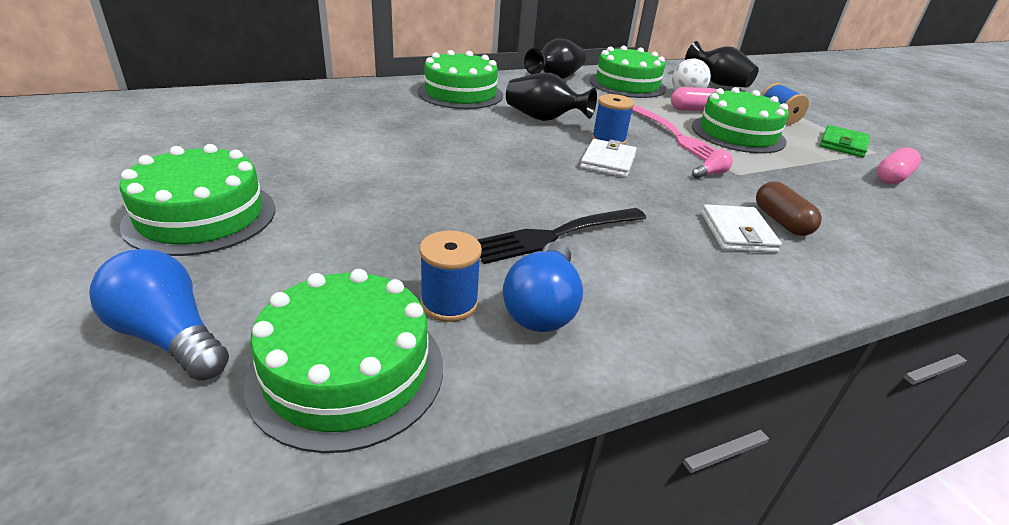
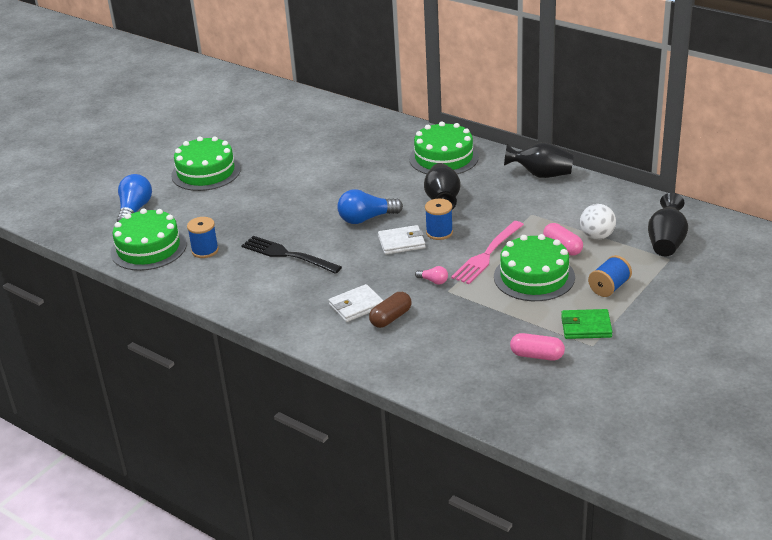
camera: 65 degrees right, 0 degrees up
(542, 306) = (224, 271): blue light bulb -> blue light bulb (366, 219)
(627, 84) = (580, 205): green cake -> none

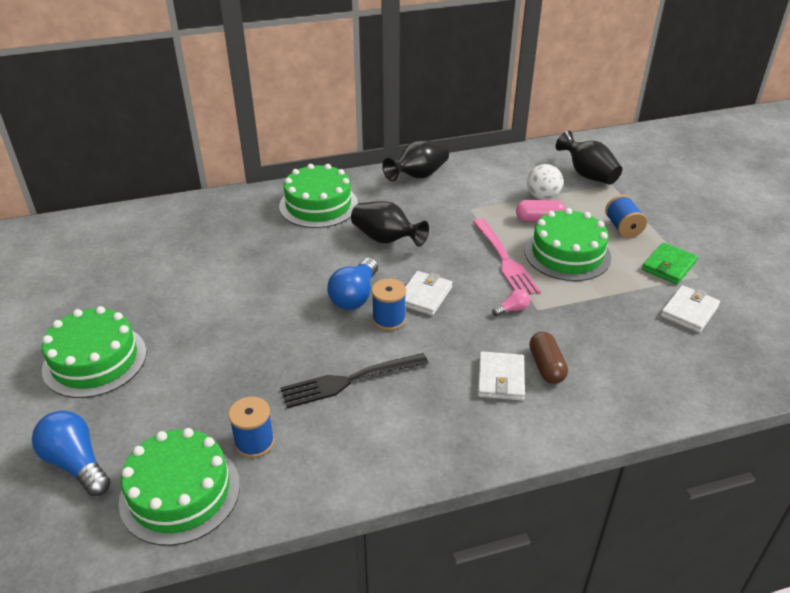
camera: 55 degrees left, 5 degrees up
(439, 232) = (436, 267): blue spool -> blue spool (389, 319)
(537, 355) = (689, 311): pink capsule -> white wallet

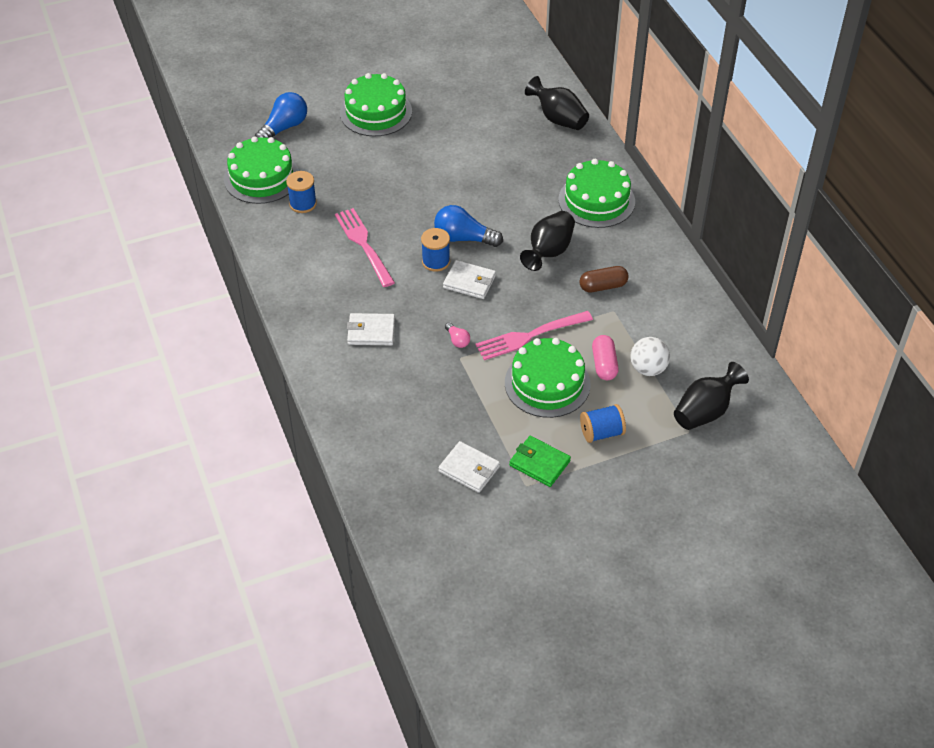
camera: 85 degrees right, 10 degrees up
(349, 381) = (363, 244): black fork -> pink fork
(418, 175) = (668, 268): black vase -> black vase (558, 119)
(546, 366) = (387, 360): brown capsule -> brown capsule (603, 286)

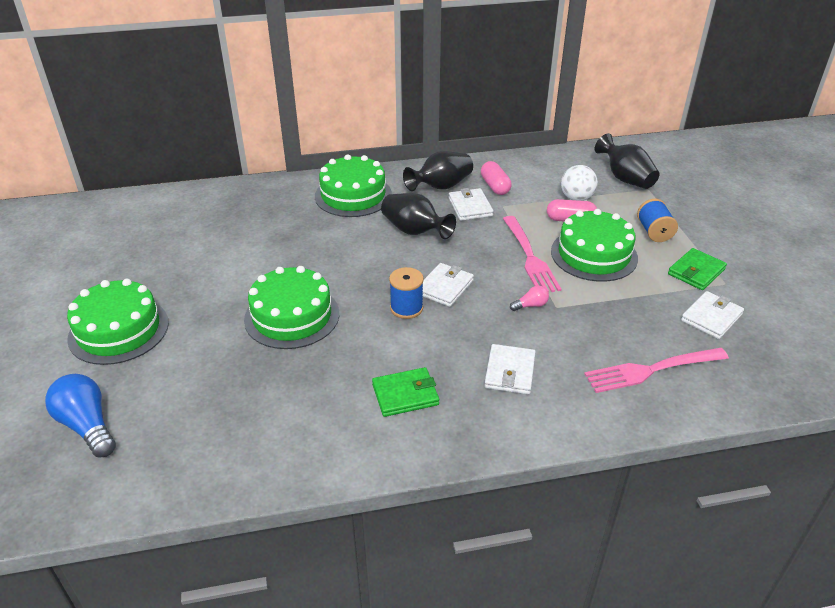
camera: 80 degrees left, 10 degrees down
(261, 177) = (181, 460): green cake -> green cake (292, 316)
(303, 204) = (259, 417): blue spool -> none
(336, 274) = (405, 394): none -> green wallet
(363, 244) = (359, 364): pink fork -> pink fork (651, 370)
(463, 238) = (376, 284): blue light bulb -> none
(558, 119) = (222, 201): black vase -> black vase (441, 186)
(603, 286) = (470, 207): brown capsule -> white wallet
(649, 302) = (495, 186): none -> pink capsule

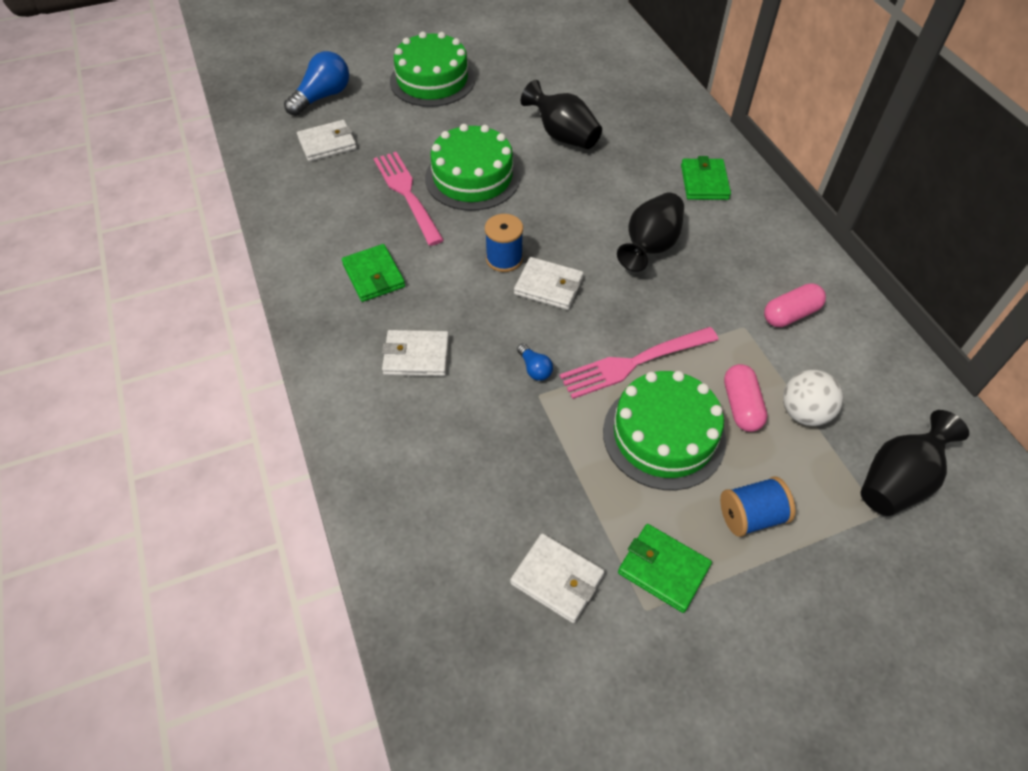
camera: 80 degrees right, 15 degrees up
(353, 195) = (704, 182): green cake -> green wallet
(441, 186) = (762, 258): black vase -> black vase (563, 136)
(470, 207) = (725, 292): white wallet -> white wallet (327, 143)
(530, 305) = (534, 369): pink light bulb -> blue light bulb
(651, 370) = (438, 496): pink fork -> pink fork (407, 194)

